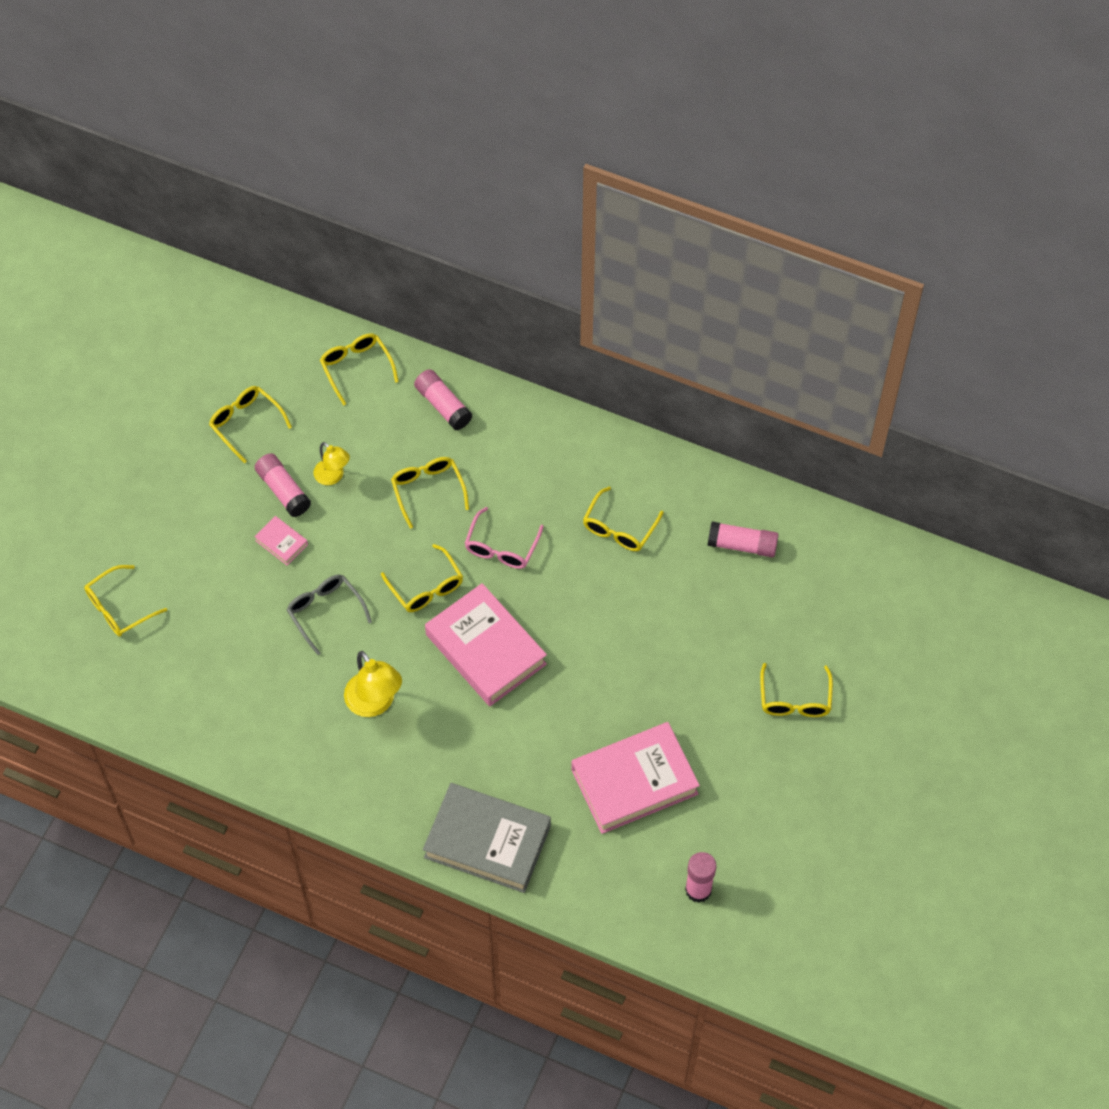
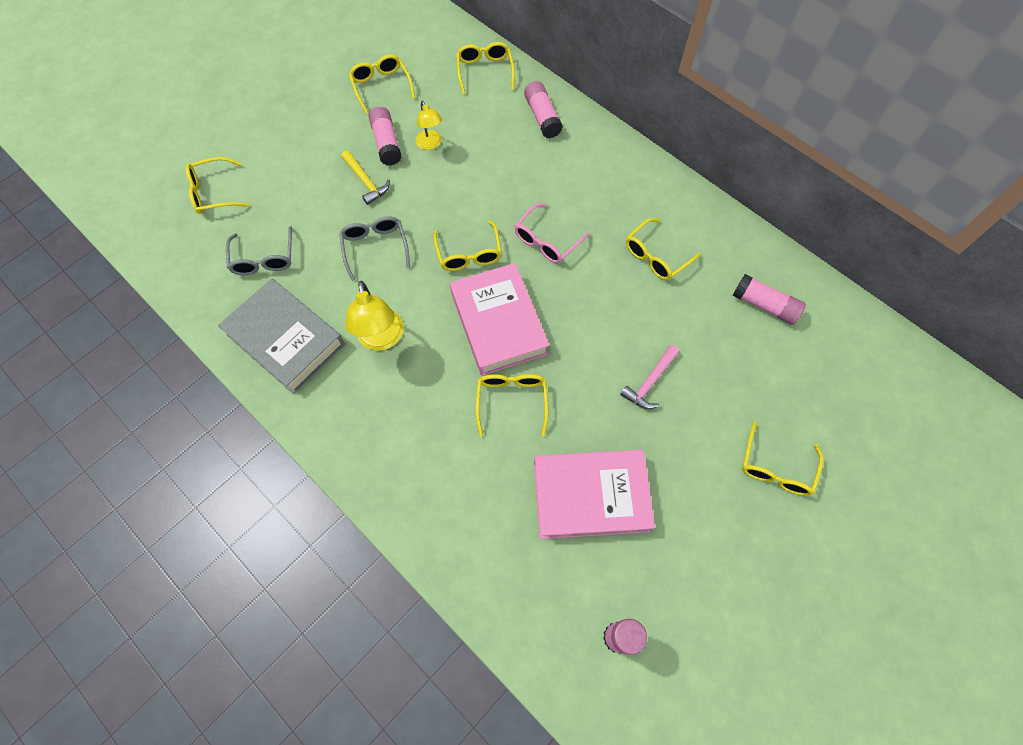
camera: 20 degrees right, 5 degrees up
(212, 661) = (264, 258): none -> grey glasses
(281, 542) = (366, 182): pink book -> yellow hammer
(428, 490) = (503, 177): yellow glasses -> yellow glasses (511, 401)
(487, 841) = (427, 506): grey book -> grey book (286, 339)
(654, 659) = (650, 382): none -> pink hammer

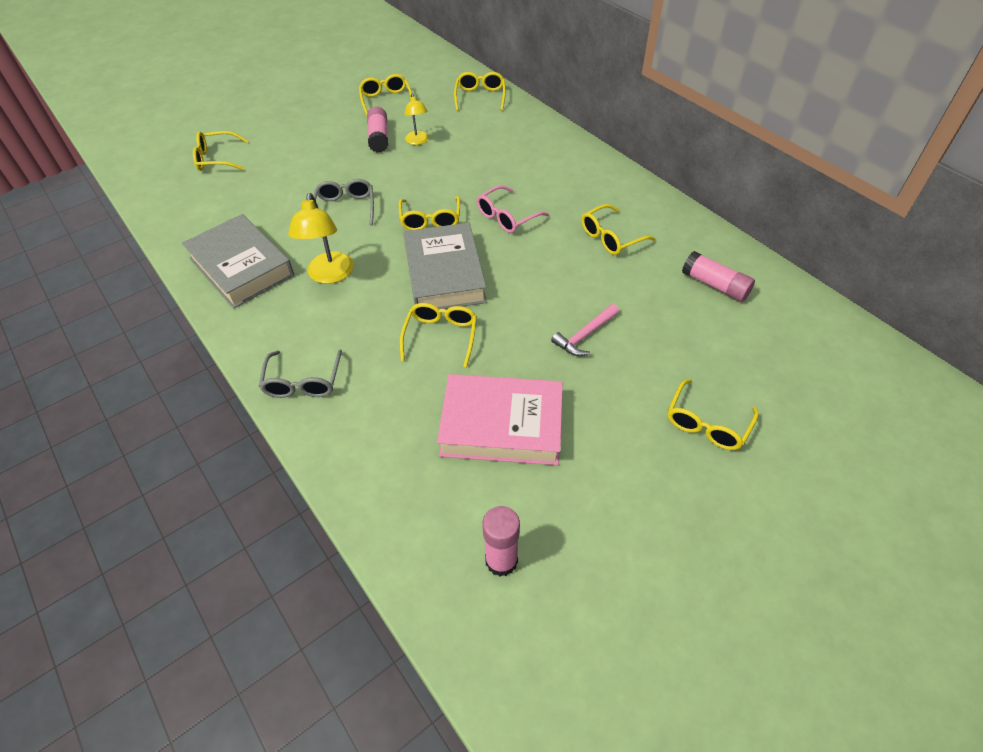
camera: 10 degrees right, 15 degrees down
(264, 258) = (243, 207): grey glasses -> grey glasses (303, 382)
(366, 182) = (352, 162): yellow hammer -> none
(498, 323) = (444, 274): pink book -> grey book
(542, 117) = (524, 130): pink glue stick -> none

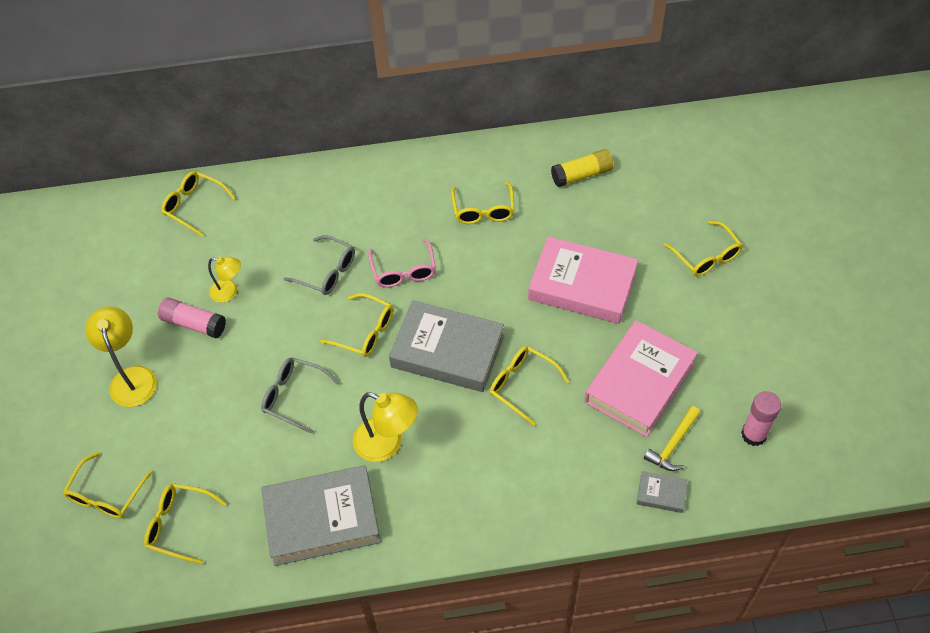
camera: 60 degrees left, 5 degrees up
(303, 382) = (512, 509): grey glasses -> grey glasses (327, 272)
(316, 131) = (132, 377): none -> yellow lamp
(377, 496) = (661, 494): none -> grey book
(386, 101) = (128, 291): yellow glasses -> yellow glasses (180, 525)
(443, 484) = (673, 445): none -> yellow hammer
(584, 335) = (582, 285): pink hammer -> pink book
(715, 285) = (582, 175): pink glue stick -> yellow glue stick

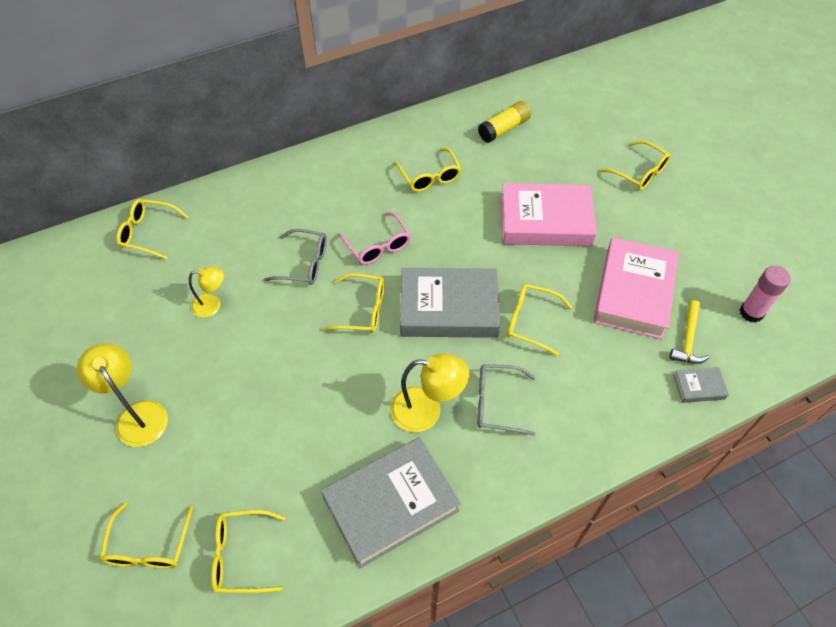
camera: 20 degrees left, 0 degrees up
(194, 324) = (186, 344): pink glue stick -> none
(294, 396) = (316, 389): grey glasses -> grey glasses (497, 403)

